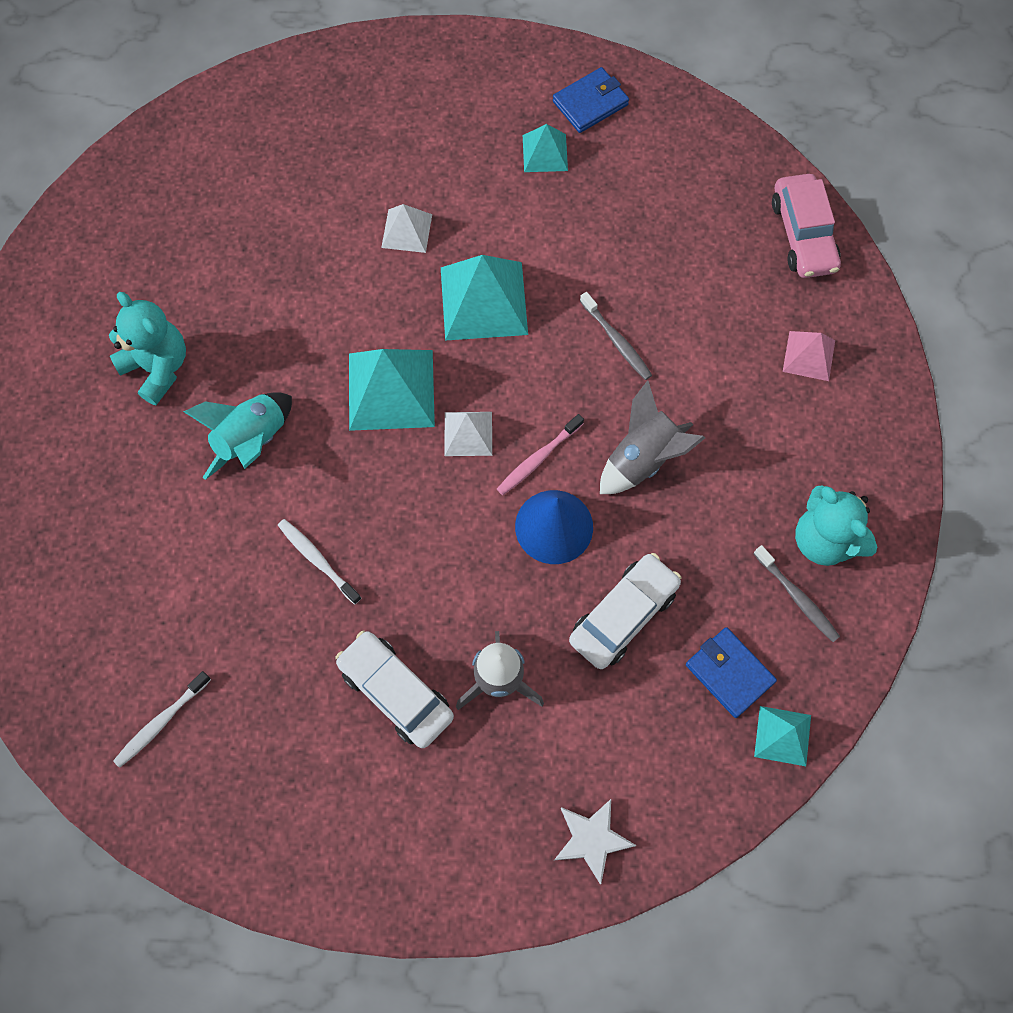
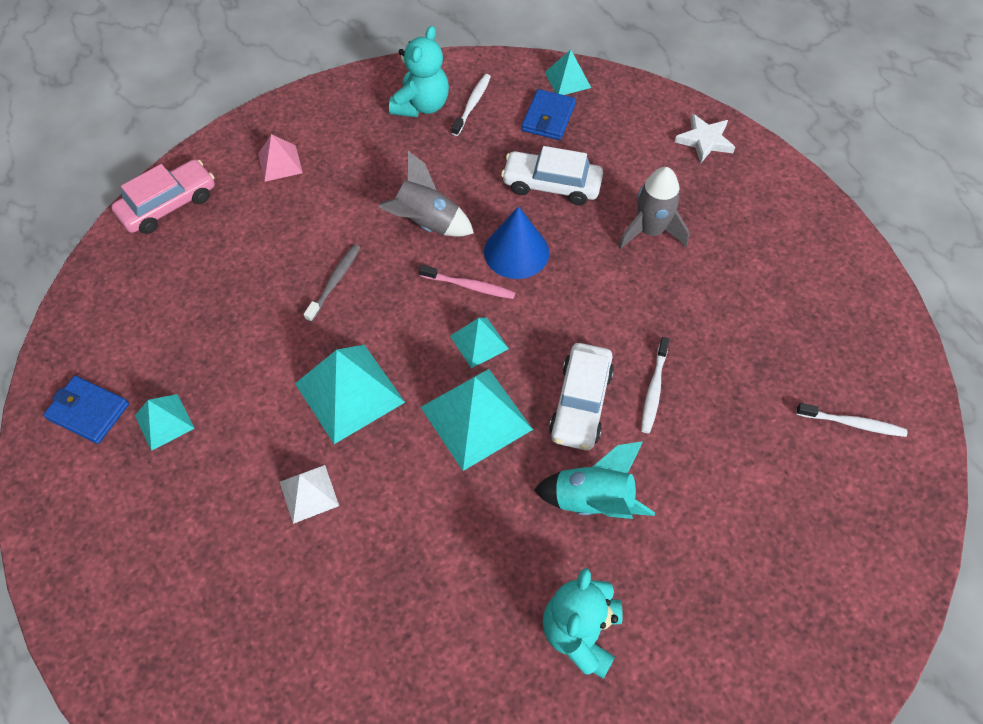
camera: 120 degrees left, 10 degrees down
(396, 692) = (706, 286): white car -> white car (580, 403)
(468, 433) = (479, 342): white pyramid -> turquoise pyramid
(797, 597) = (472, 104): grey toothbrush -> white toothbrush

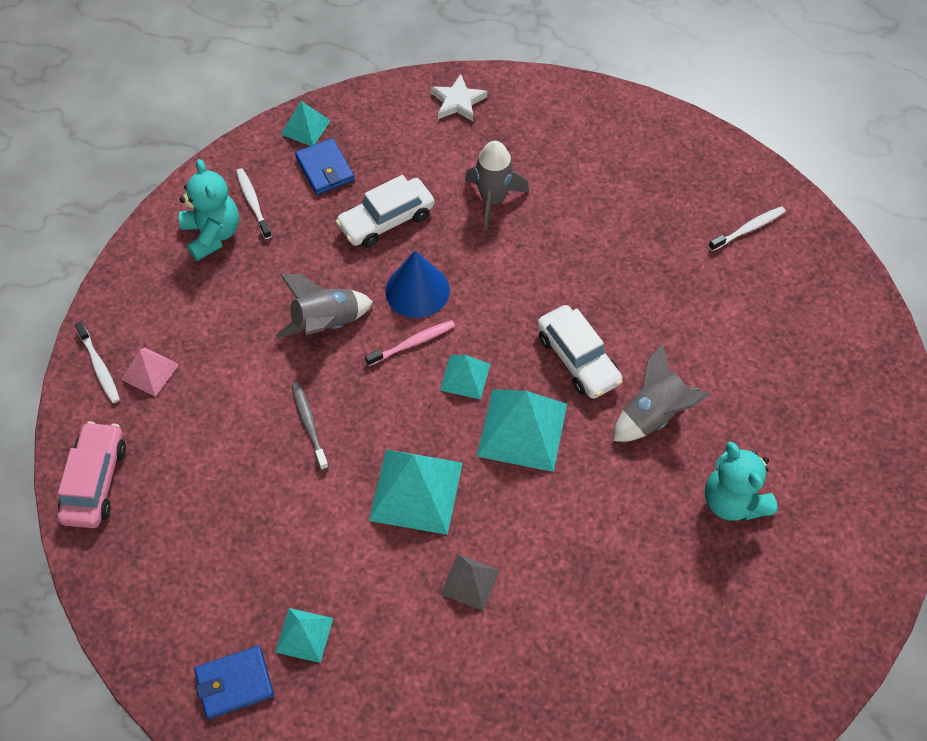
camera: 45 degrees left, 0 degrees up
(309, 493) = (470, 582): white pyramid -> grey pyramid
(593, 500) = (653, 414): turquoise rocket -> grey rocket
(654, 389) = (613, 309): white toothbrush -> white toothbrush (99, 367)

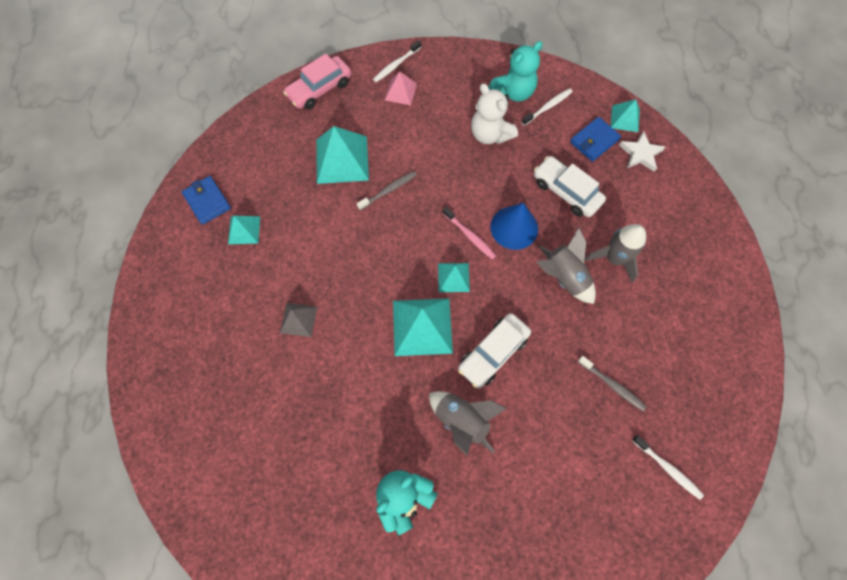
camera: 75 degrees right, 10 degrees up
(95, 481) = (319, 89): pink car -> pink car turned 150 degrees clockwise
(268, 279) = (490, 134): none -> white teddy bear
(326, 324) = (467, 178): grey rocket -> grey rocket (563, 277)
(416, 491) = (357, 268): turquoise pyramid -> turquoise pyramid (342, 159)
(458, 102) = (695, 211): white star -> white star (640, 154)
(646, 250) = (612, 385): none -> grey toothbrush

